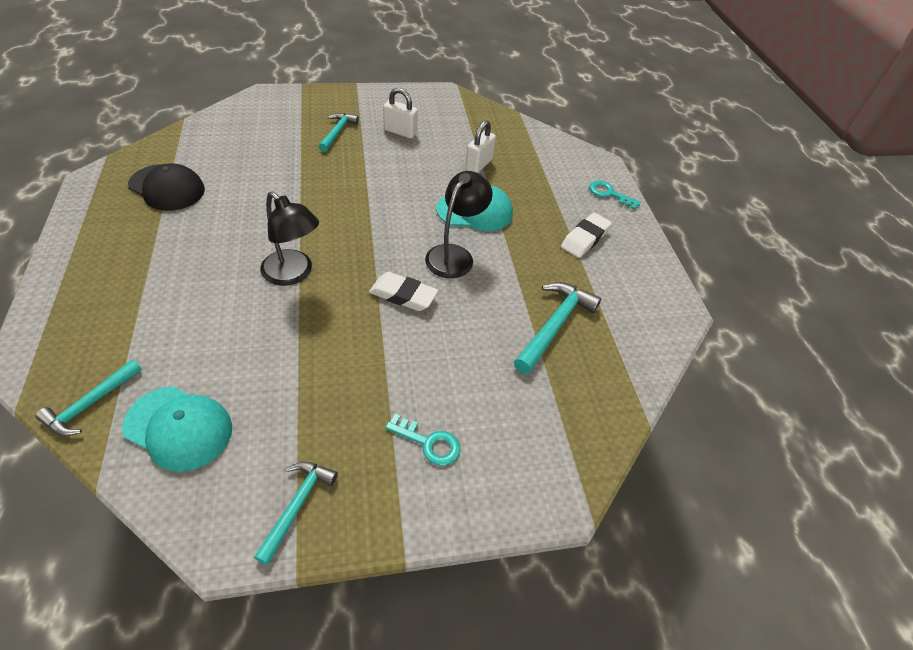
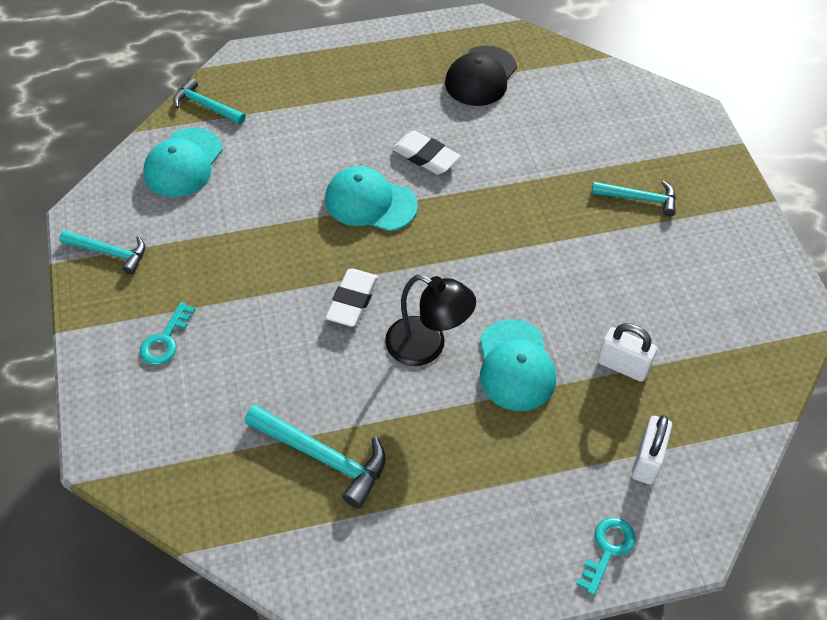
camera: 90 degrees right, 5 degrees up
(293, 274) = (370, 202): black lamp -> turquoise cap
(400, 132) = (668, 266): white padlock -> white padlock (647, 460)
(585, 239) = (491, 504): white eraser -> white eraser (425, 156)

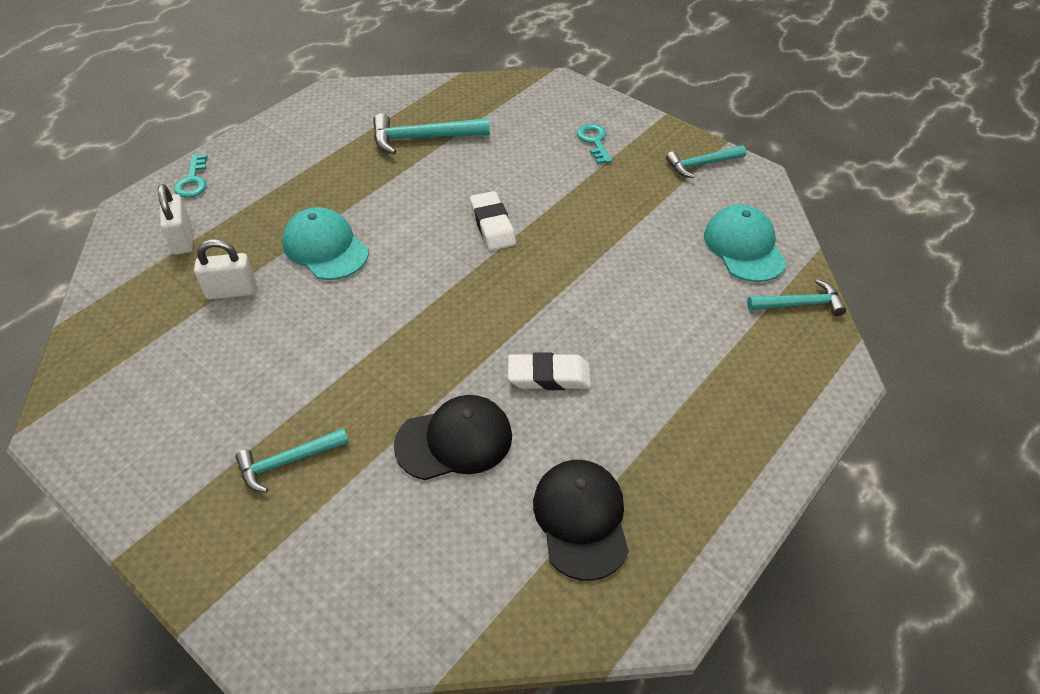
camera: 145 degrees right, 5 degrees down
(370, 202) = (555, 303): turquoise cap -> none
(427, 347) = (406, 226): black lamp -> none
(521, 153) = (454, 440): none -> black cap

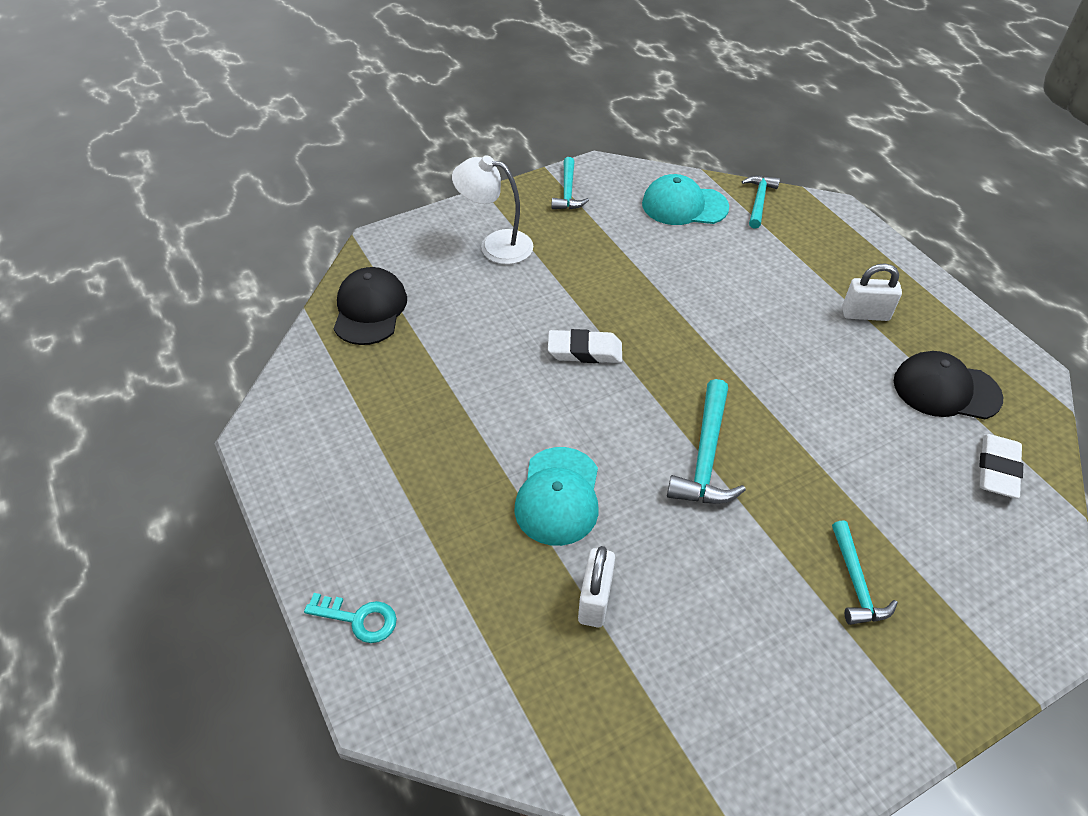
camera: 70 degrees left, 0 degrees up
(183, 239) = (476, 644): white padlock -> white padlock (865, 314)
(325, 248) = (558, 496): turquoise cap -> turquoise cap turned 60 degrees counterclockwise
(423, 138) = (410, 370): turquoise hammer -> turquoise hammer (706, 456)
(454, 440) = (854, 448): black cap -> black cap (370, 309)
(549, 376) = (795, 366): white eraser -> white eraser (997, 470)
(594, 141) = (495, 245): turquoise key -> white lamp

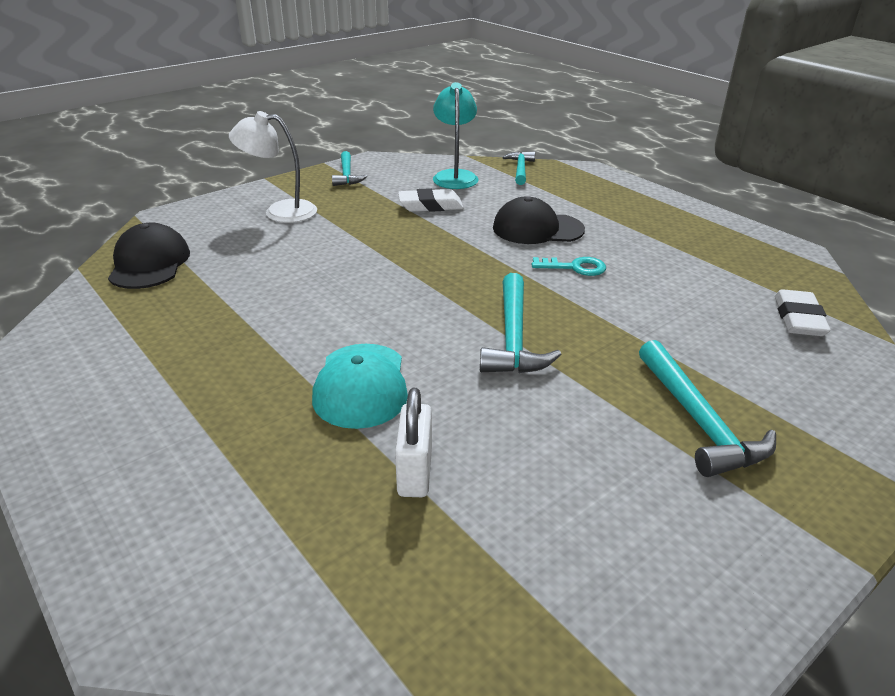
camera: 10 degrees left, 15 degrees down
(358, 619) = (117, 529): turquoise key -> turquoise key (574, 267)
(584, 351) = (376, 273): white eraser -> white eraser (430, 206)
(684, 205) = (455, 176): turquoise cap -> turquoise lamp
(856, 582) = (698, 421): turquoise hammer -> turquoise hammer, size x1.51
(865, 314) = (635, 228): white padlock -> none
(946, 389) = (727, 269): black cap -> black cap (537, 229)

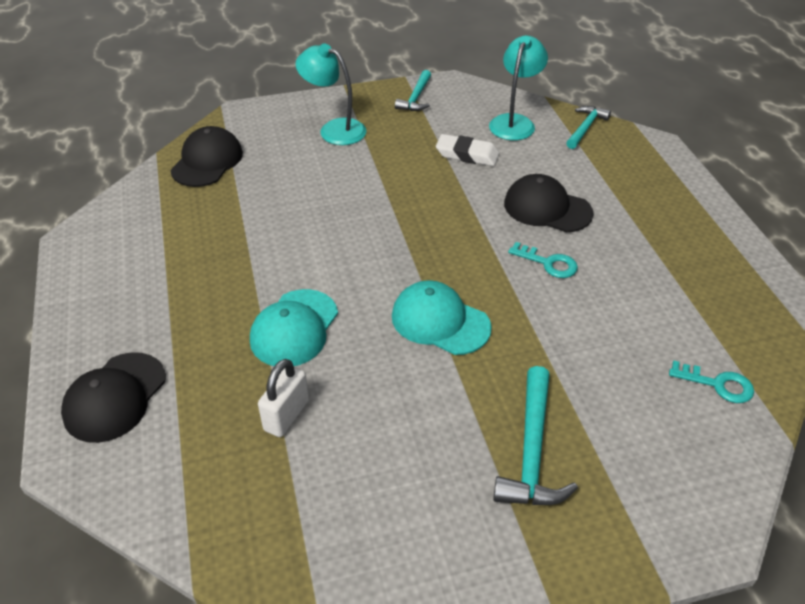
camera: 25 degrees right, 10 degrees up
(170, 526) = (115, 397): none -> black cap
(280, 211) = (334, 129): white lamp -> turquoise lamp
(513, 337) = (440, 321): turquoise hammer -> turquoise cap
(798, 319) = (717, 384): white eraser -> turquoise key

